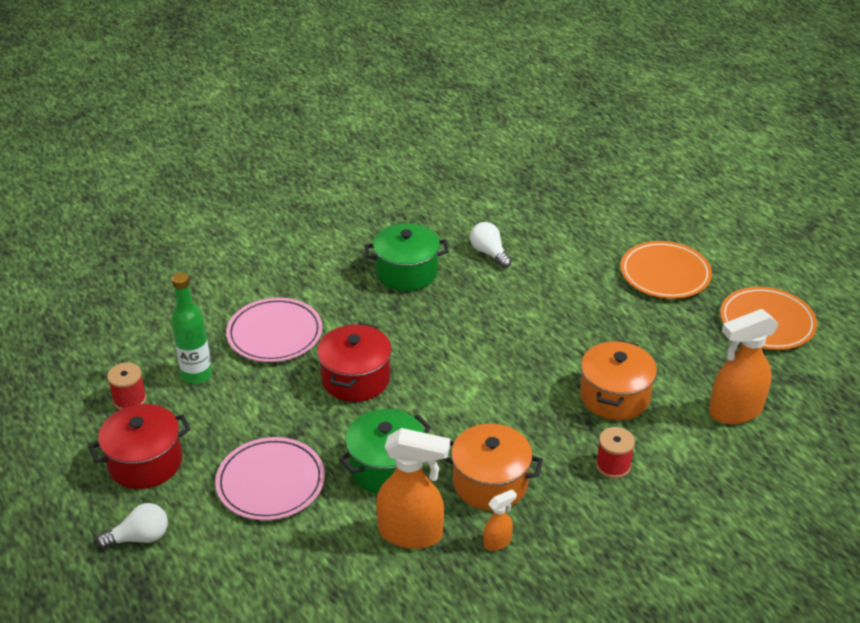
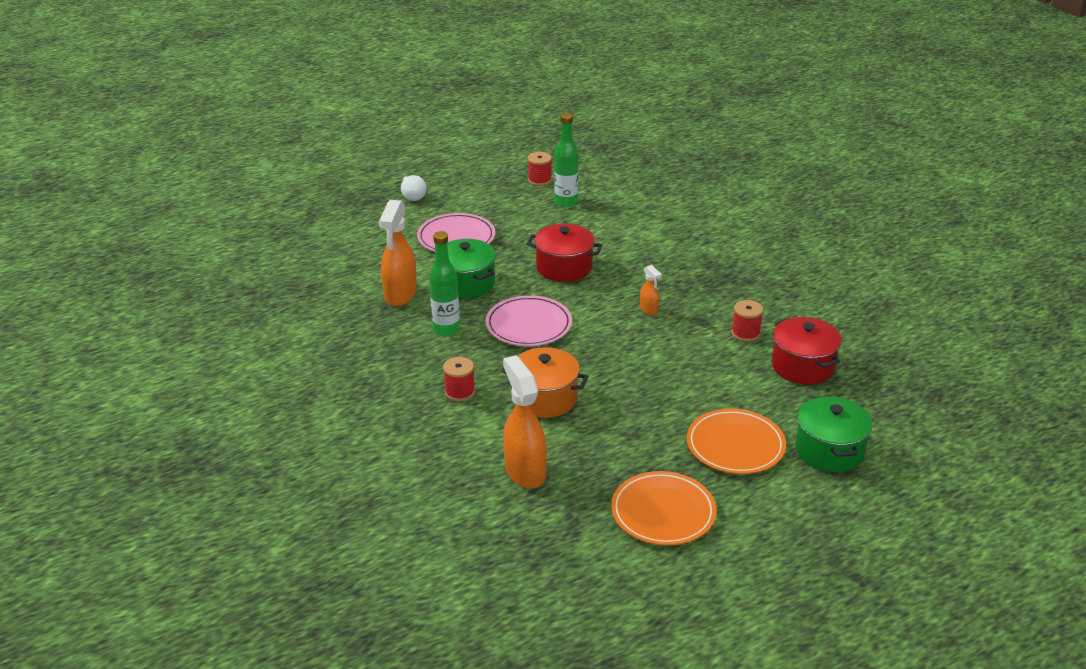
camera: 90 degrees right, 5 degrees down
(145, 462) = (478, 191): red pot -> red pot (802, 366)
(275, 333) = (615, 230): pink plate -> pink plate (528, 325)
(407, 272) = (706, 288): green pot -> green pot (829, 450)
(489, 253) = (745, 333): white light bulb -> red spool
(490, 483) = (446, 329): orange pot -> green bottle
(497, 542) = (386, 332): orange spray bottle -> orange spray bottle (648, 310)

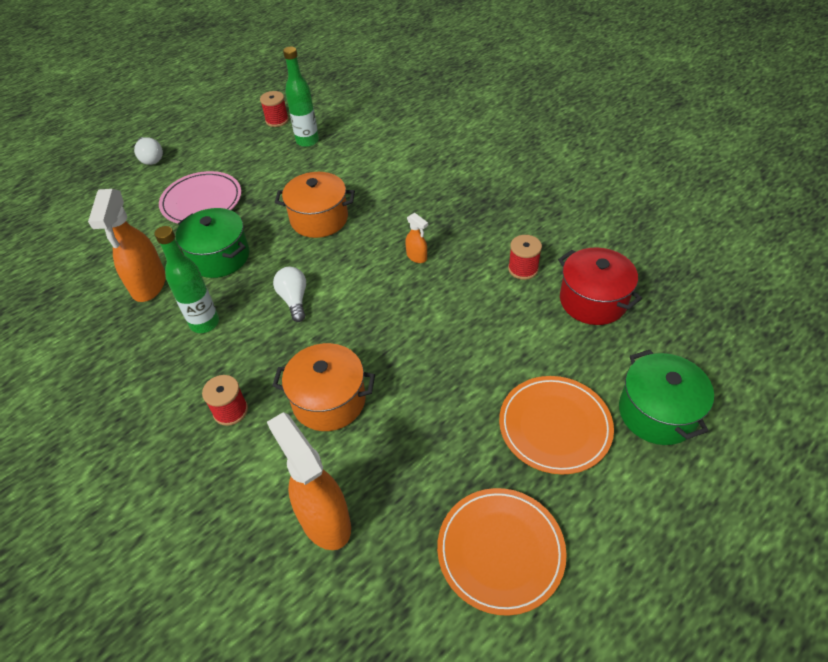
camera: 10 degrees left, 15 degrees up
(528, 325) = (294, 300): pink plate -> white light bulb
(564, 267) = (319, 219): red pot -> orange pot

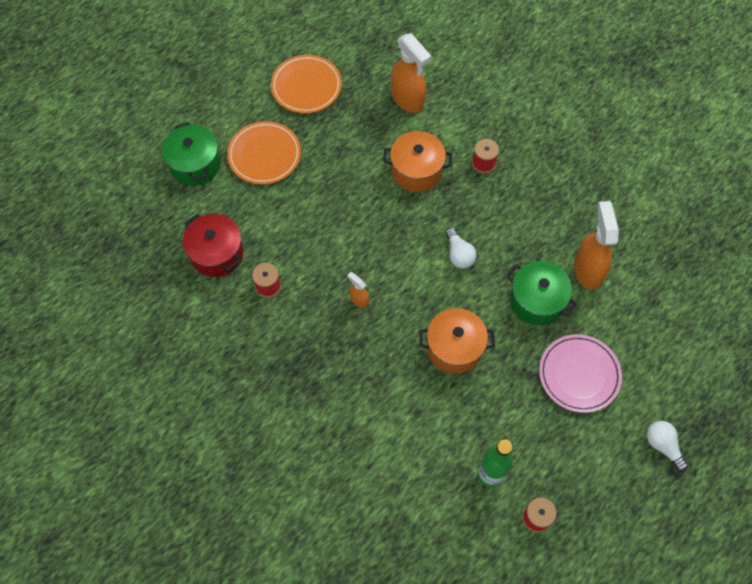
camera: 175 degrees right, 15 degrees up
(204, 323) = (526, 232): green bottle -> none

